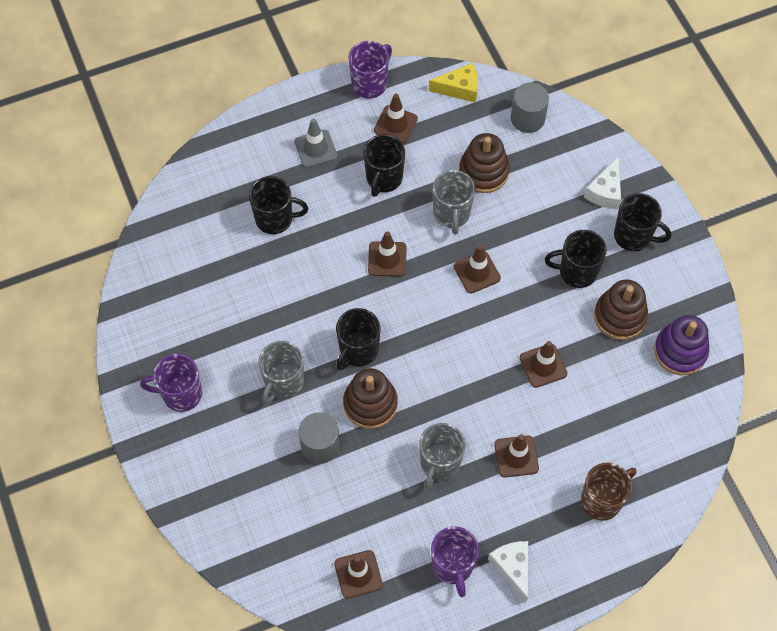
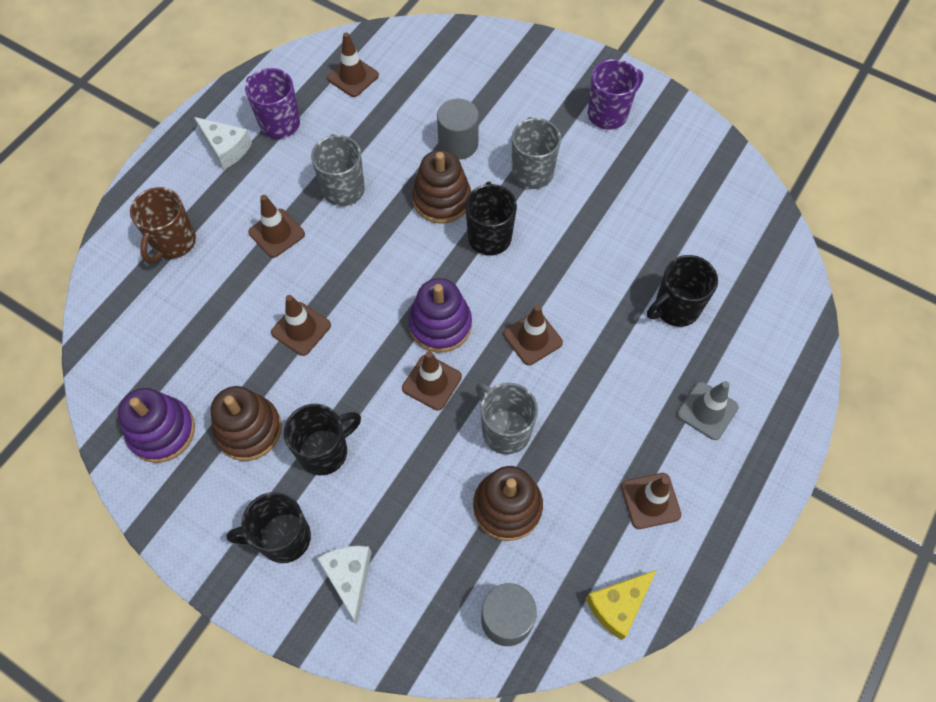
camera: 145 degrees right, 0 degrees up
(370, 83) = (724, 536): purple mug -> none
(383, 179) = (608, 424): black mug -> none
(443, 307) = (440, 325): none -> purple stacking toy

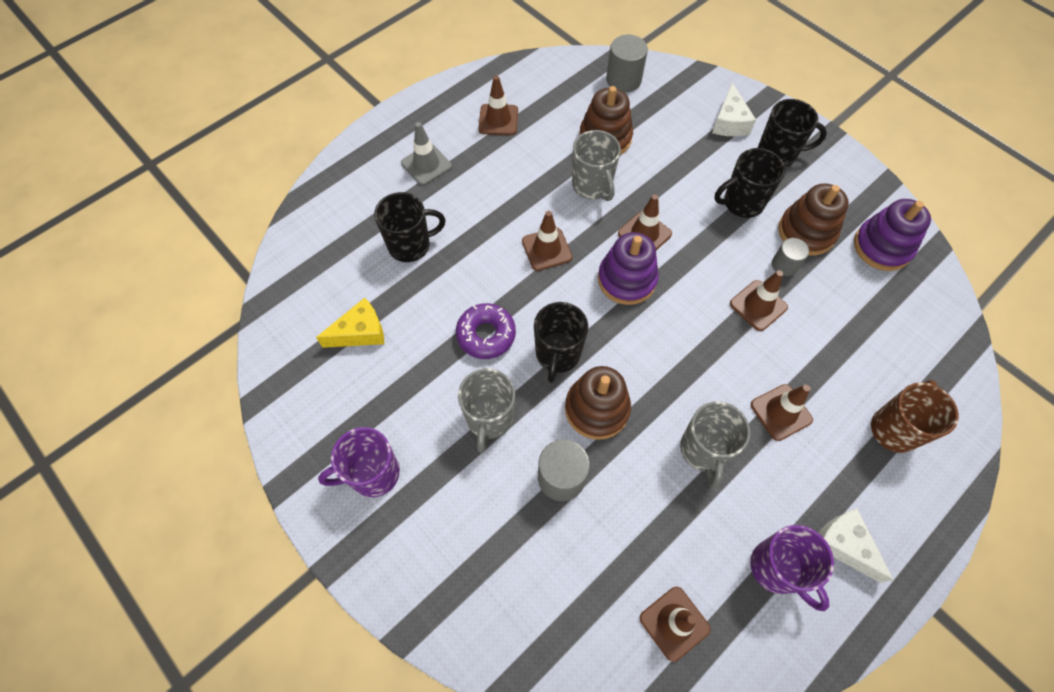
camera: 165 degrees left, 0 degrees up
(274, 381) = (784, 265): none -> grey cylinder
(562, 238) = (486, 335): none -> purple donut
(618, 605) = (546, 72): yellow cheese -> yellow cheese (360, 332)

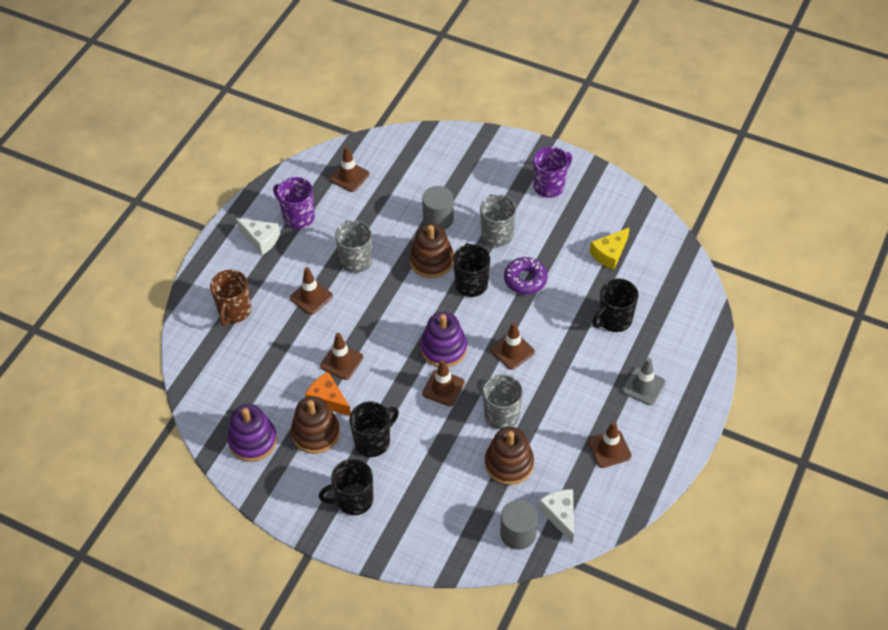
camera: 160 degrees right, 10 degrees down
(729, 122) = (404, 519): white cheese -> white cheese (560, 515)
(784, 265) = (328, 399): grey cylinder -> orange cheese

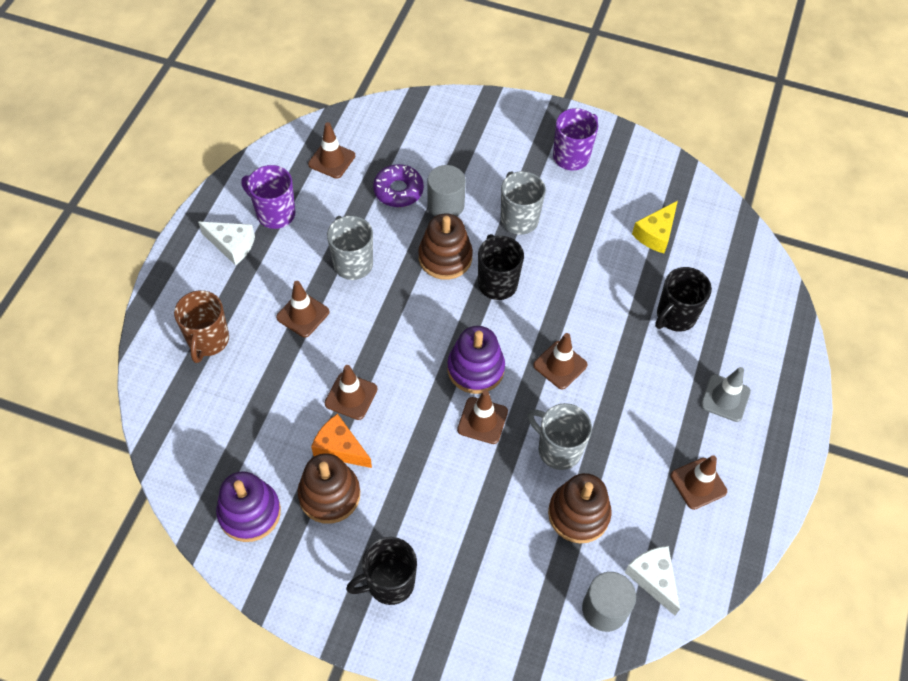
camera: 10 degrees left, 5 degrees up
(373, 441) = (404, 499): black mug -> none
(525, 279) = (561, 273): purple donut -> purple donut (398, 190)

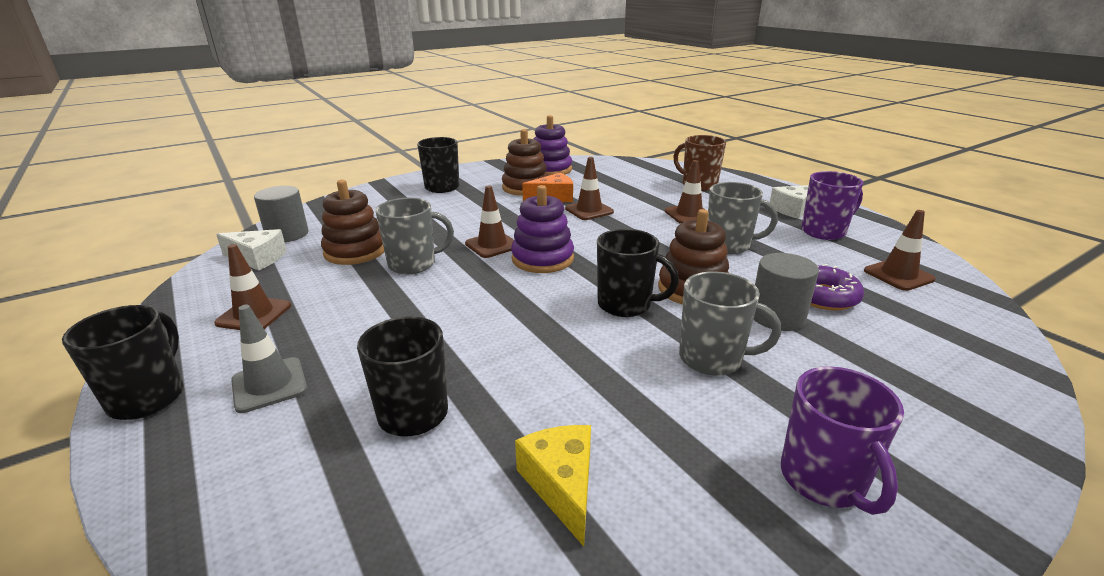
camera: 130 degrees right, 30 degrees down
(560, 365) = (482, 298): brown traffic cone -> none
(786, 444) = (148, 397): none -> black mug

